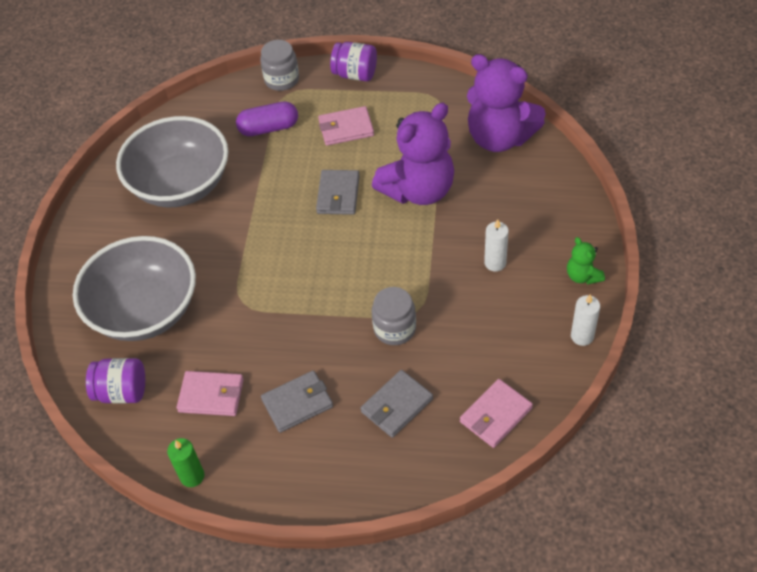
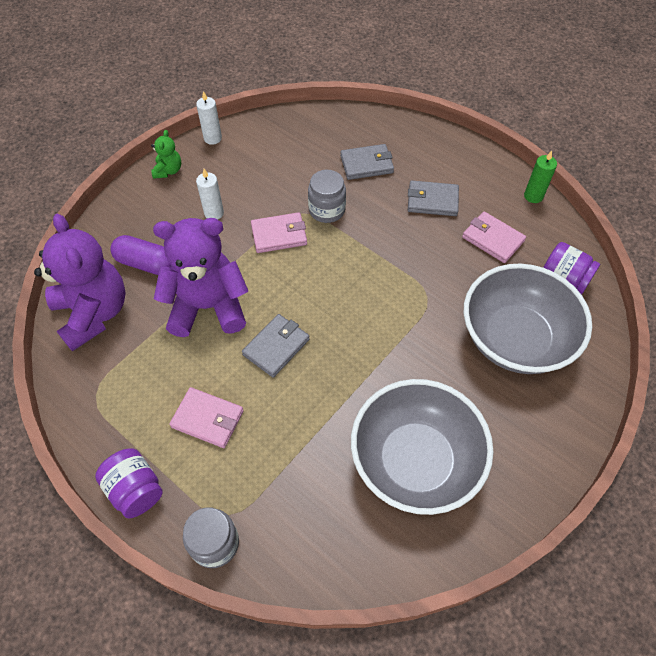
camera: 150 degrees left, 5 degrees up
(269, 128) = (280, 476): purple capsule -> purple capsule (146, 263)
(495, 415) = (310, 128): pink wallet -> pink wallet (279, 235)

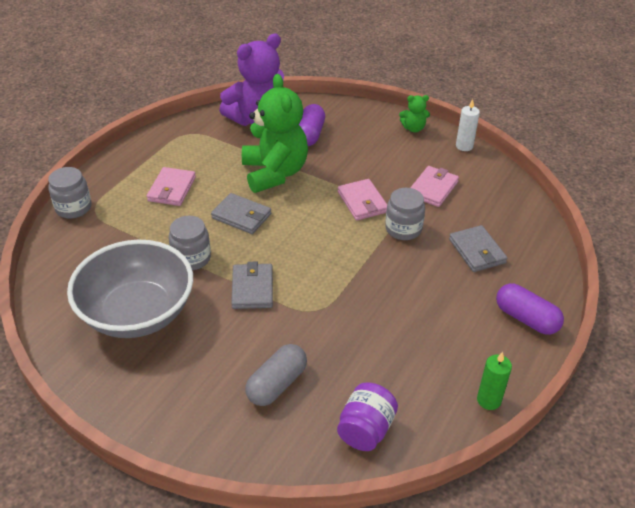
camera: 80 degrees right, 15 degrees down
(135, 490) = (115, 165): purple jar -> none
(208, 307) = (274, 173): purple teddy bear -> green teddy bear
(214, 213) = (375, 161): white candle -> none
(337, 402) = (191, 258): none -> grey jar
(432, 201) = (445, 307): grey wallet -> grey wallet (252, 288)
(450, 153) = (526, 319): none -> purple capsule
(493, 239) = (407, 362): pink wallet -> pink wallet (433, 189)
(515, 338) = (277, 384): grey bowl -> grey capsule

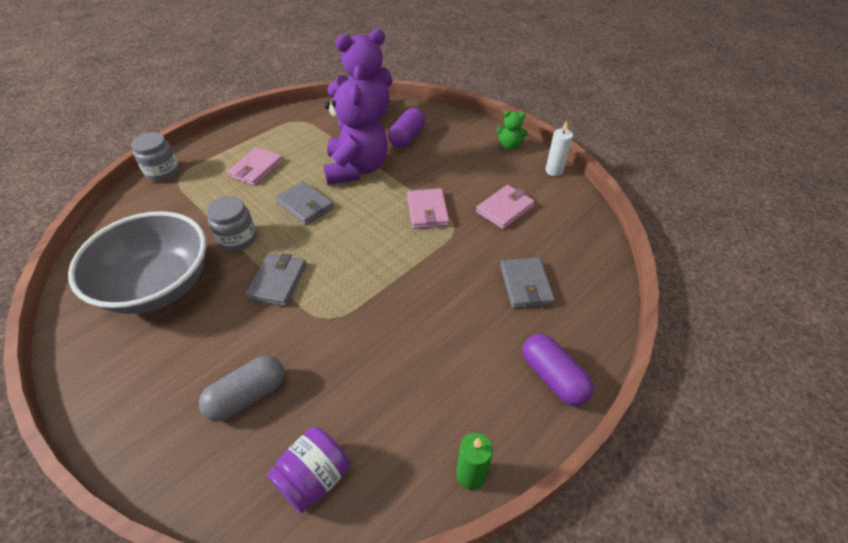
camera: 15 degrees right, 5 degrees up
(274, 173) = (356, 169): green teddy bear -> purple teddy bear
(403, 229) = (457, 246): grey jar -> none

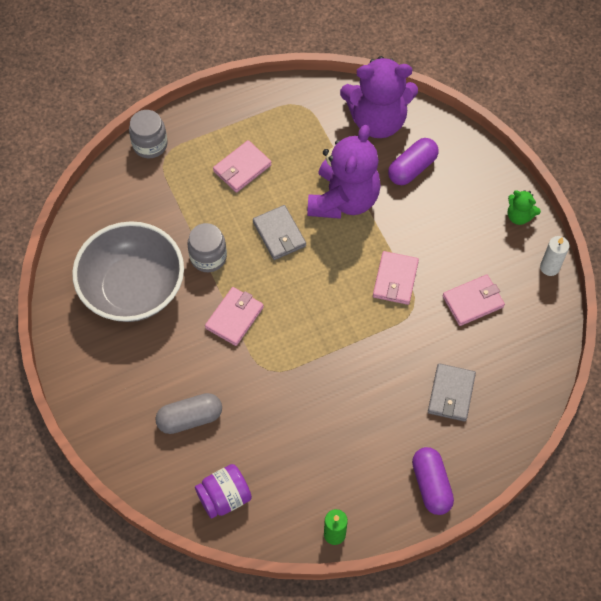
camera: 20 degrees right, 15 degrees up
(278, 282) = (234, 318): grey wallet -> pink wallet

